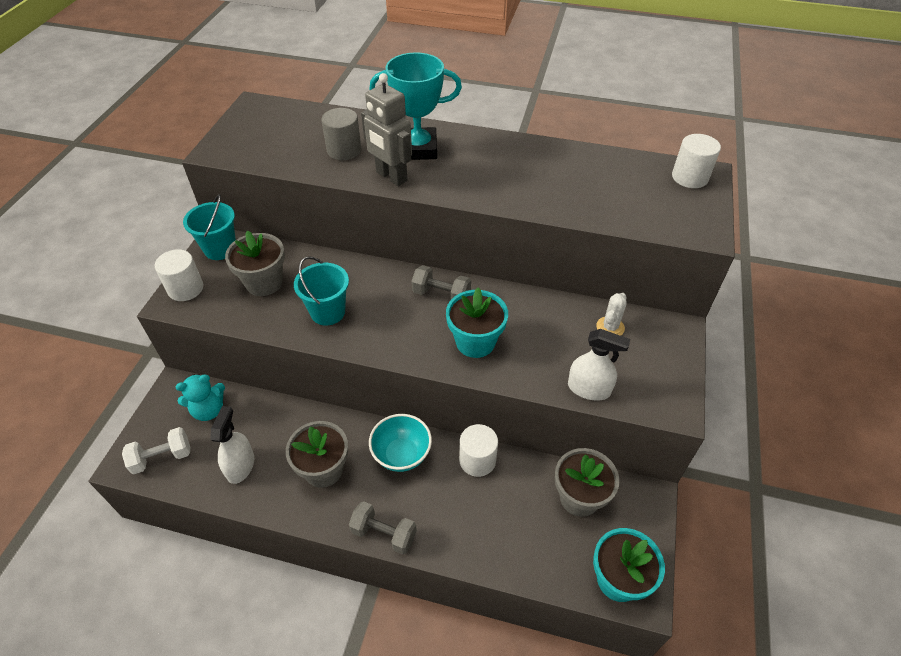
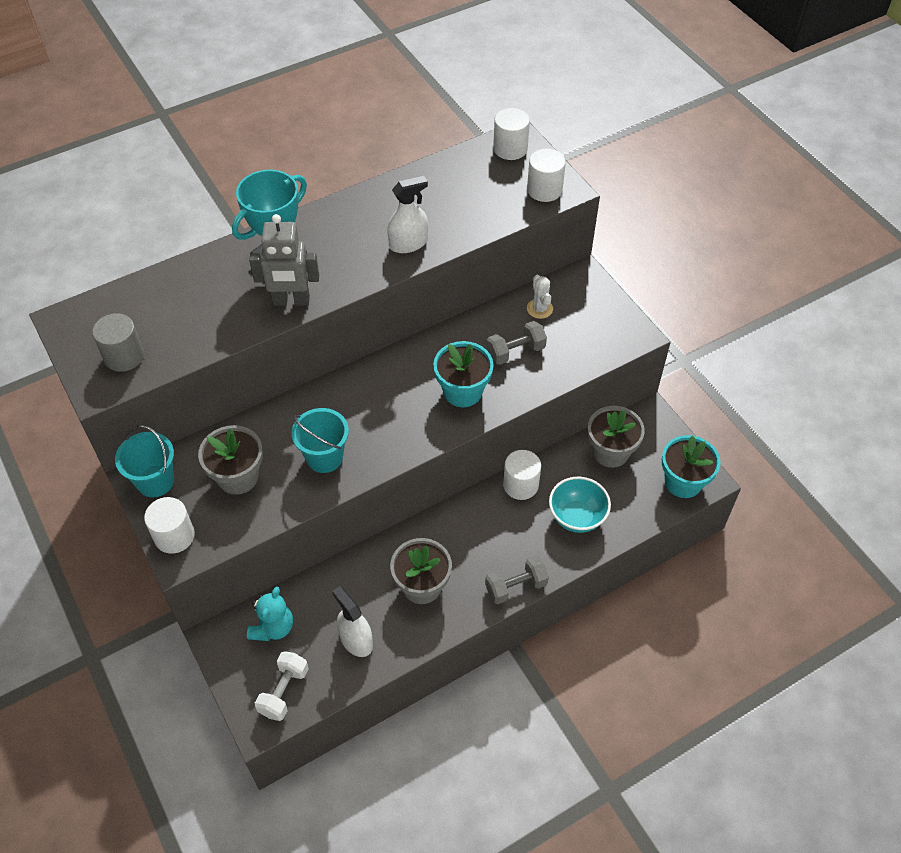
camera: 45 degrees left, 5 degrees up
(344, 150) = (218, 305): grey cylinder -> grey cylinder (124, 356)
(401, 455) = (465, 527): turquoise bowl -> turquoise bowl (577, 517)
(441, 295) = (395, 375): grey dumbbell -> grey dumbbell (515, 352)
(589, 389) = (573, 364): white spray bottle -> white spray bottle (408, 243)
(685, 221) = (544, 190): none -> white cylinder

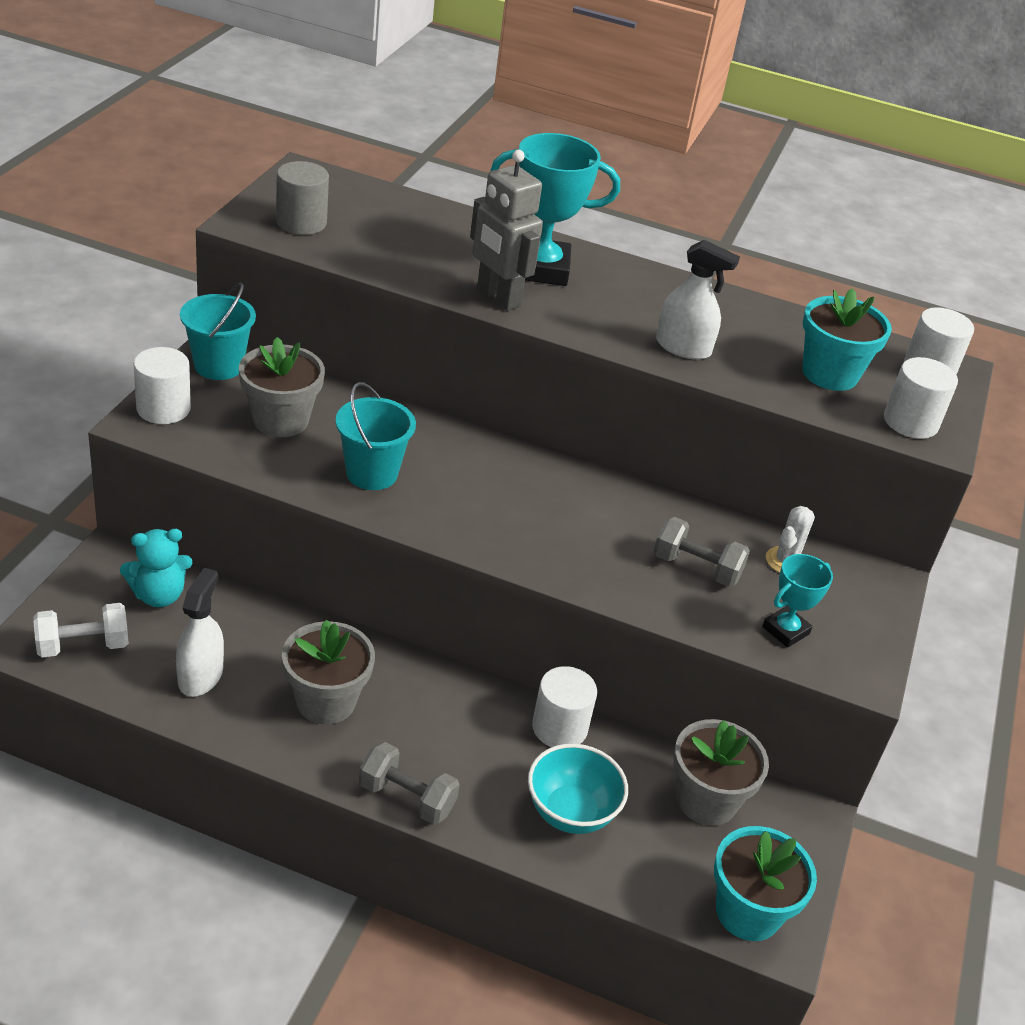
camera: 45 degrees right, 15 degrees down
(462, 391) = (584, 547): turquoise flower pot -> turquoise flower pot (830, 374)
(585, 345) = (785, 630): none -> turquoise trophy

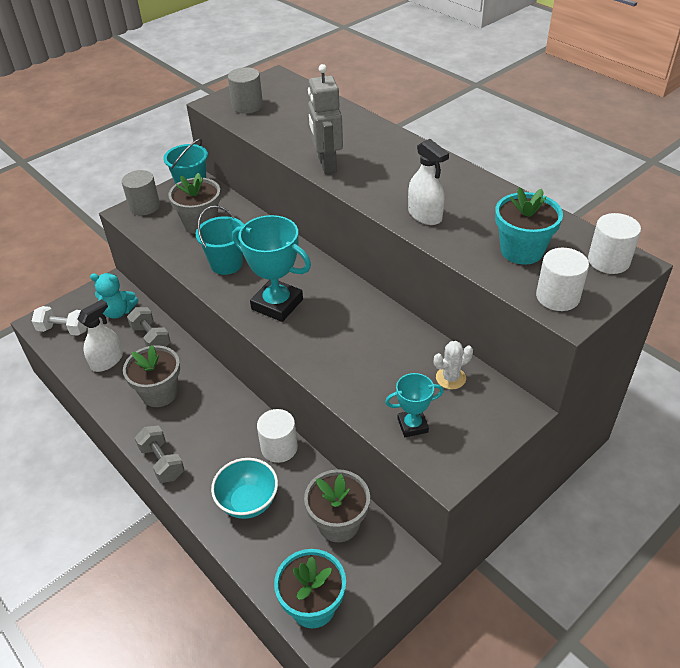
camera: 35 degrees right, 5 degrees up
(163, 408) = (144, 206): white cylinder -> grey cylinder
(541, 269) = (371, 151): turquoise trophy -> turquoise trophy (277, 304)
(696, 568) = (382, 367): grey dumbbell -> grey dumbbell (151, 338)

